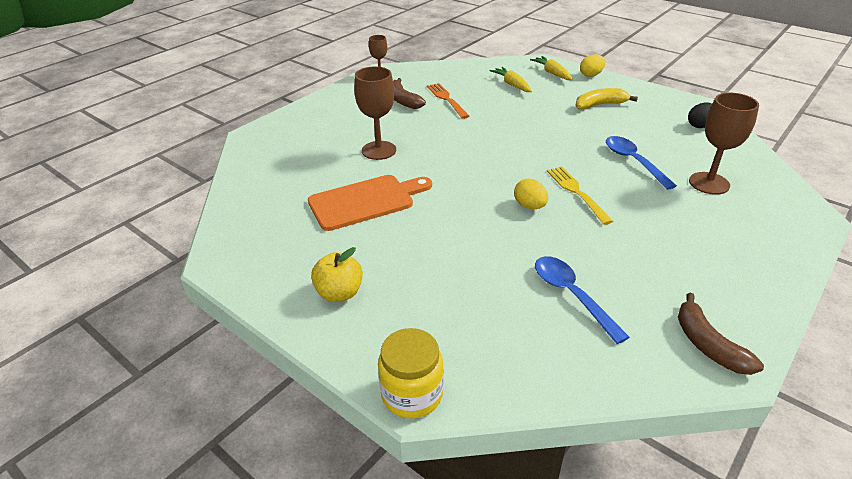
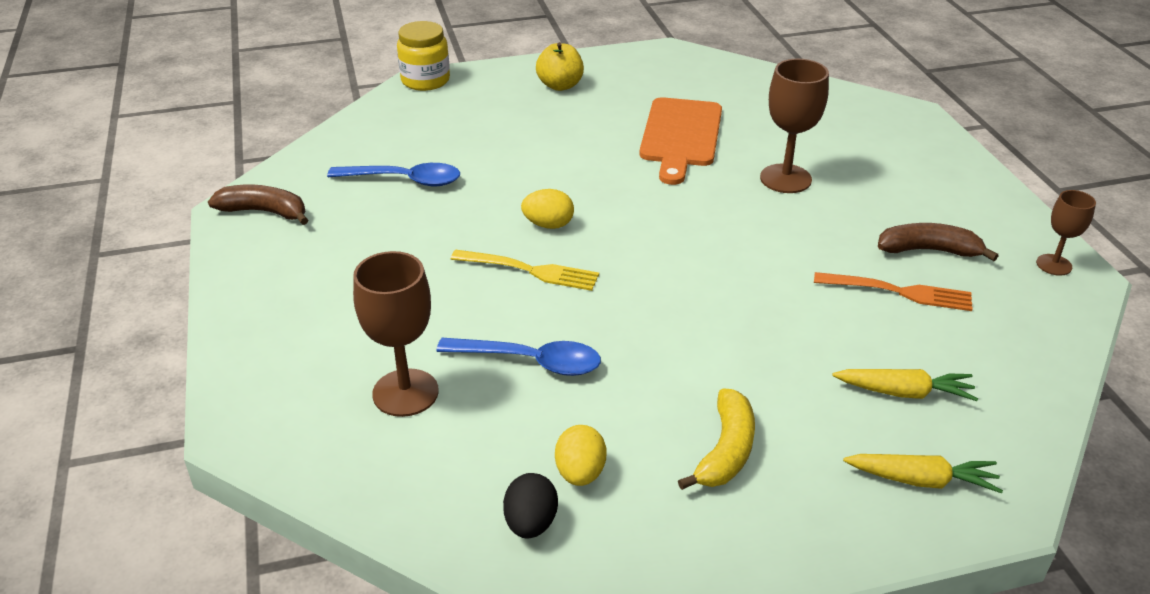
camera: 125 degrees right, 0 degrees up
(591, 75) = (868, 534): yellow egg -> yellow egg (580, 473)

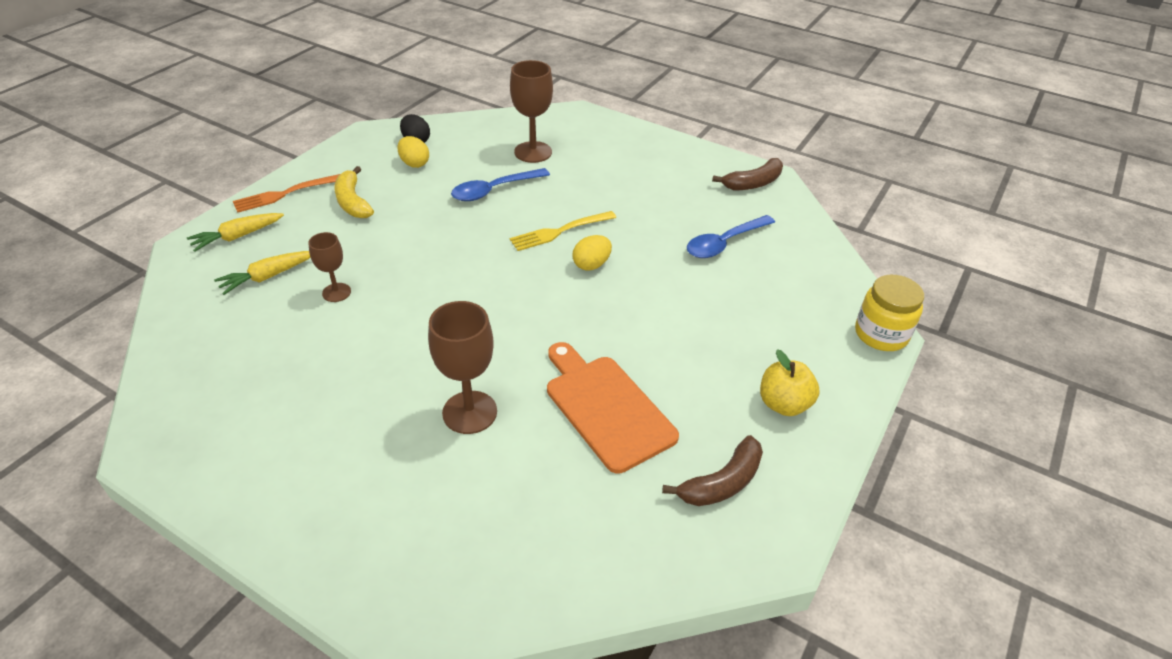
camera: 135 degrees right, 5 degrees up
(899, 292) = (303, 347): orange fork -> orange fork (284, 194)
(929, 250) = (297, 402): brown banana -> brown banana (722, 483)
(1054, 265) = (175, 450): brown goblet -> brown goblet (336, 292)

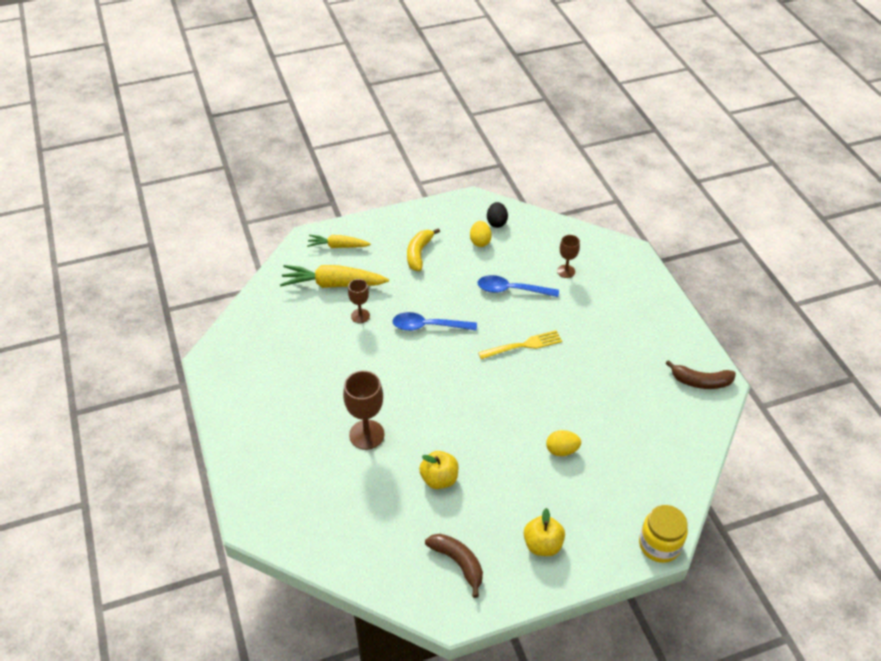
camera: 40 degrees right, 5 degrees up
(267, 277) = (333, 284): yellow carrot -> yellow carrot, size x1.64
(284, 194) = (385, 226): orange fork -> none
(533, 152) = (566, 271): brown goblet -> brown goblet, size x0.59
(559, 232) = (523, 345): yellow fork -> yellow fork turned 150 degrees clockwise
(591, 265) = (520, 381): yellow egg -> yellow egg (561, 450)
(606, 407) = (439, 479): orange cutting board -> yellow apple
(722, 483) = (458, 563): brown banana -> brown banana turned 135 degrees counterclockwise
(724, 243) = (626, 416): blue spoon -> blue spoon (428, 326)

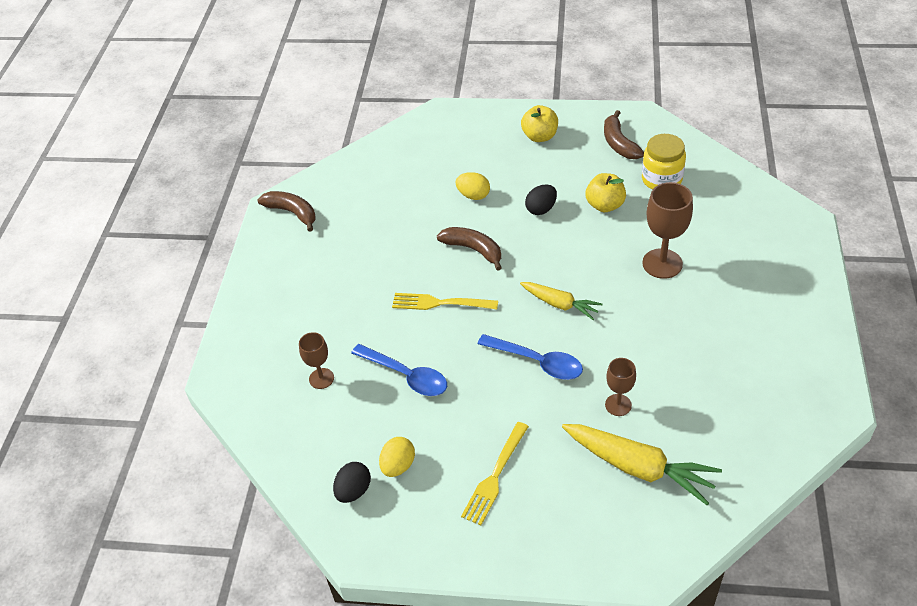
camera: 150 degrees left, 0 degrees up
(338, 246) = (609, 535): yellow carrot -> yellow carrot (560, 304)
(419, 253) = (495, 476): yellow banana -> yellow fork
(493, 455) = (541, 209): none -> black egg
(527, 397) = (473, 249): none -> brown banana
(659, 544) = (444, 112): yellow jar -> yellow jar (661, 179)

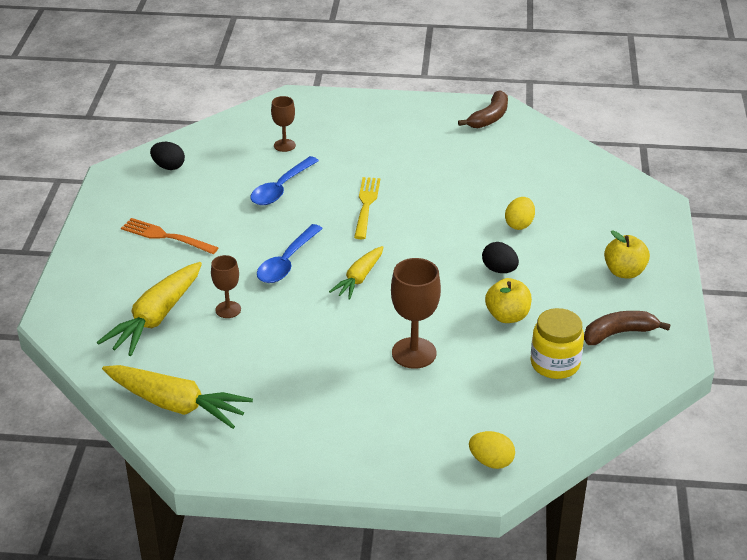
camera: 85 degrees right, 10 degrees down
(398, 465) = (187, 187): yellow egg -> yellow egg (491, 461)
(473, 249) = (438, 225): brown banana -> none
(495, 476) = (165, 236): yellow fork -> orange fork
(766, 433) = (176, 405): none -> yellow carrot

